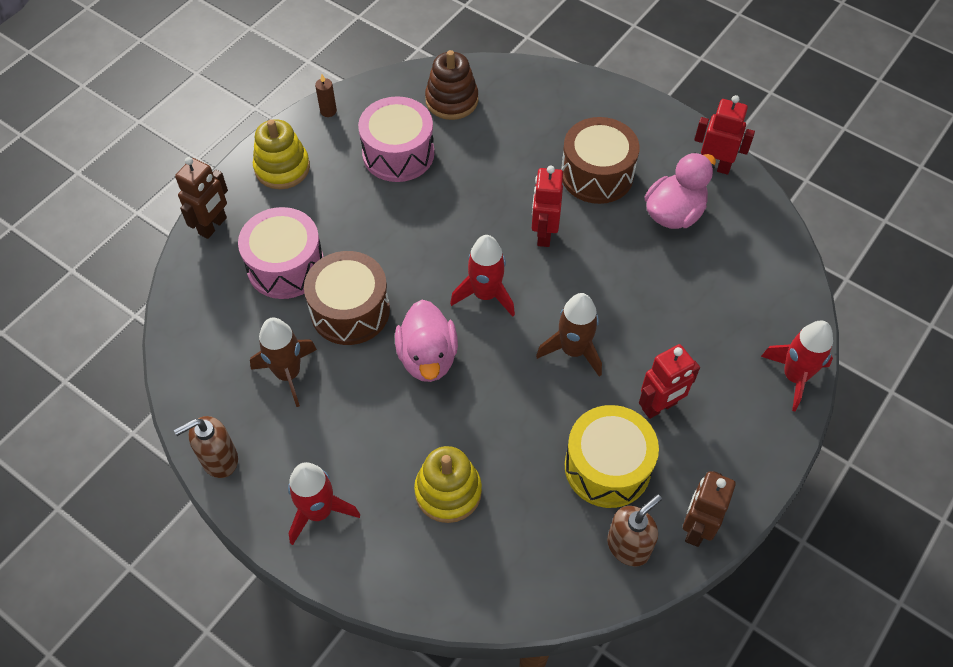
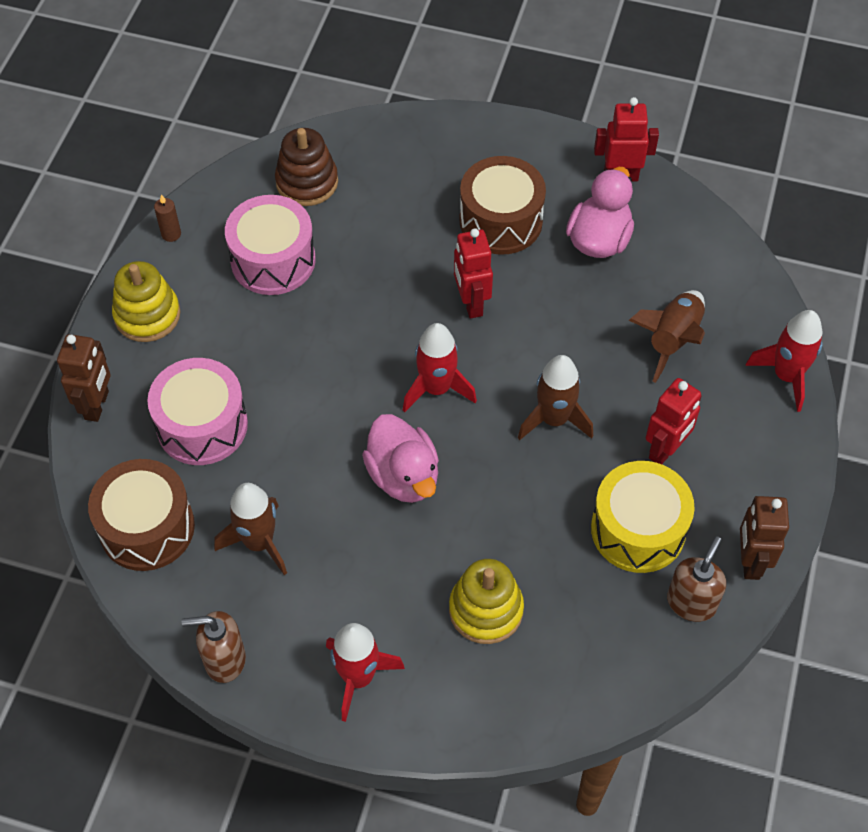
camera: 20 degrees left, 0 degrees up
(219, 459) = (224, 659): brown soap dispenser -> brown soap dispenser turned 45 degrees clockwise
(350, 310) = (296, 452): brown drum -> brown drum (147, 527)
(704, 315) = (672, 339): none -> brown rocket

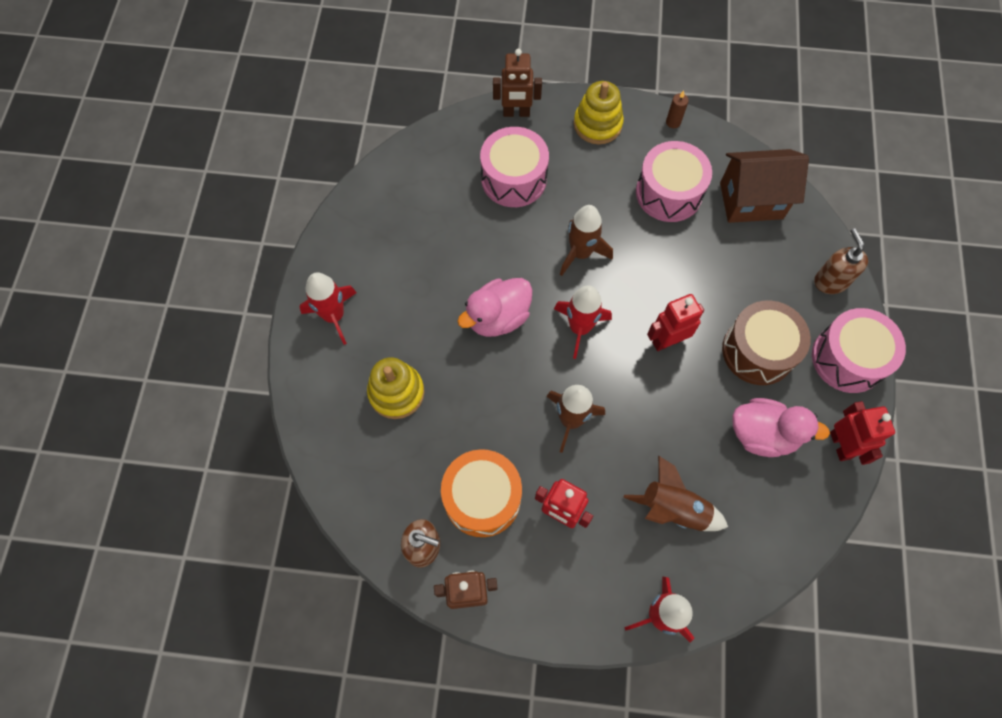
camera: 80 degrees right, 10 degrees up
(147, 527) = (427, 164): brown drum -> none
(224, 659) = (337, 231): brown soap dispenser -> brown soap dispenser (830, 281)
(258, 542) = (427, 233): brown rocket -> brown rocket (580, 253)
(307, 182) = (751, 201): brown stacking toy -> brown house
(524, 145) = (848, 358): none -> pink drum
(638, 529) = (482, 498): yellow drum -> orange drum

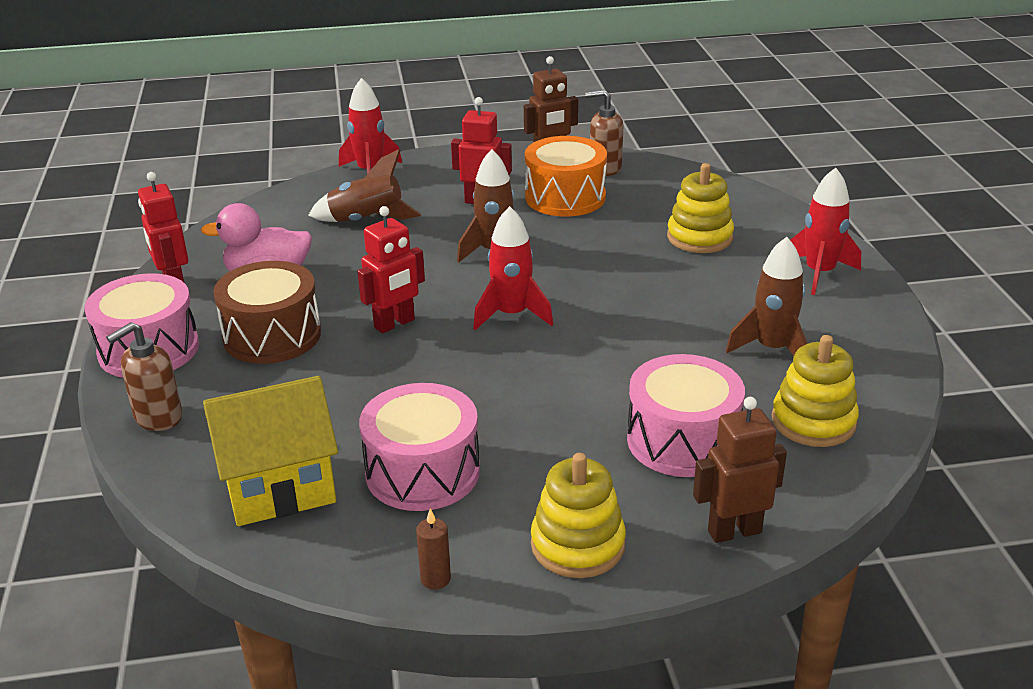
camera: 165 degrees right, 35 degrees down
(431, 174) = (813, 421): none -> yellow stacking toy
(498, 317) = (620, 305): pink duck -> none
(580, 253) = (539, 379): brown rocket -> brown rocket (772, 349)
(751, 201) = (280, 489): brown house -> yellow house
(830, 281) = (158, 417): brown soap dispenser -> brown soap dispenser turned 75 degrees clockwise

